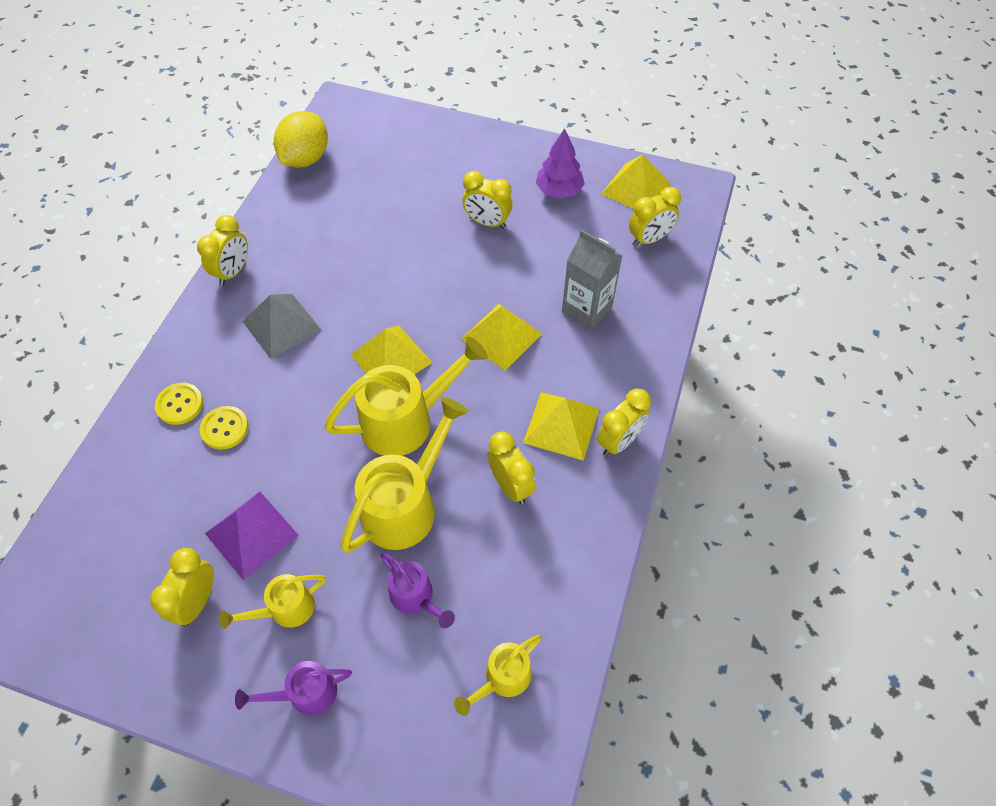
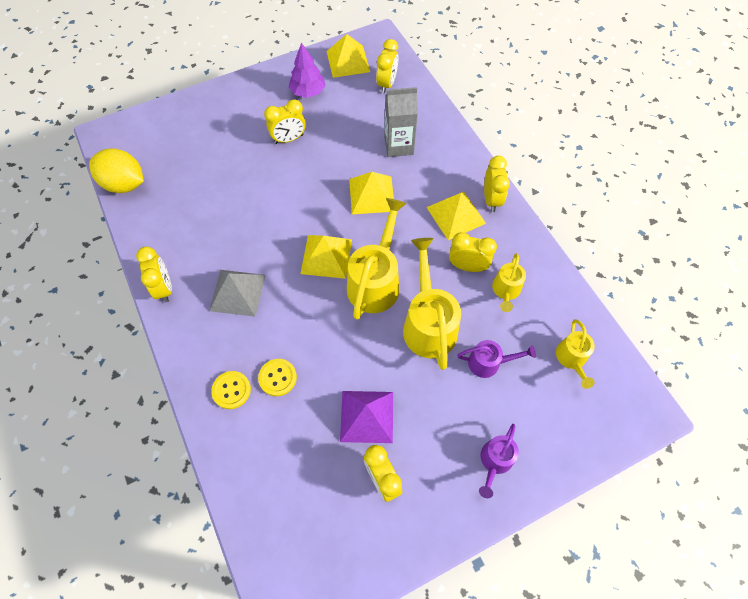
camera: 45 degrees left, 5 degrees up
(285, 609) = (433, 434): yellow watering can -> yellow watering can (505, 291)
(305, 159) = (124, 184): yellow lemon -> yellow lemon turned 45 degrees counterclockwise

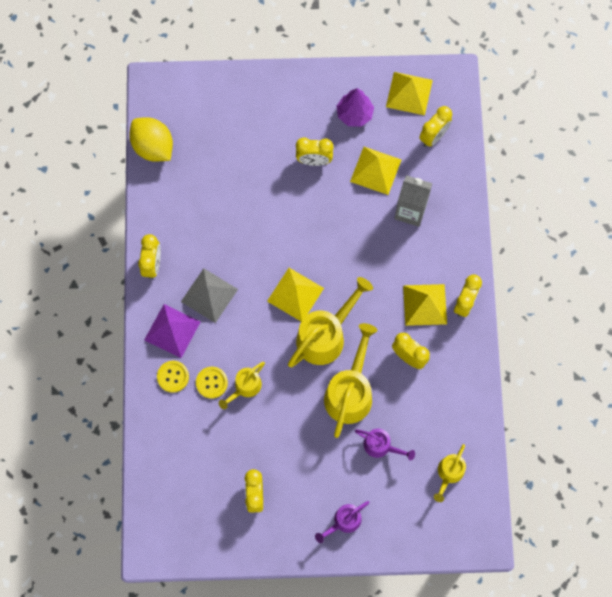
camera: 25 degrees right, 10 degrees up
(366, 416) = (265, 444): purple pyramid -> purple pyramid (172, 330)
(372, 195) = (361, 252): yellow pyramid -> yellow pyramid (375, 170)
(505, 291) = (428, 393): yellow watering can -> yellow watering can (245, 388)

